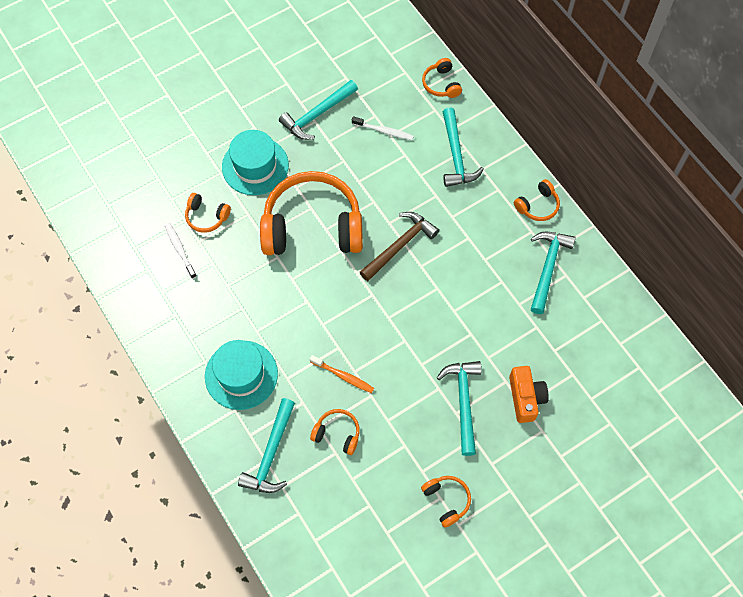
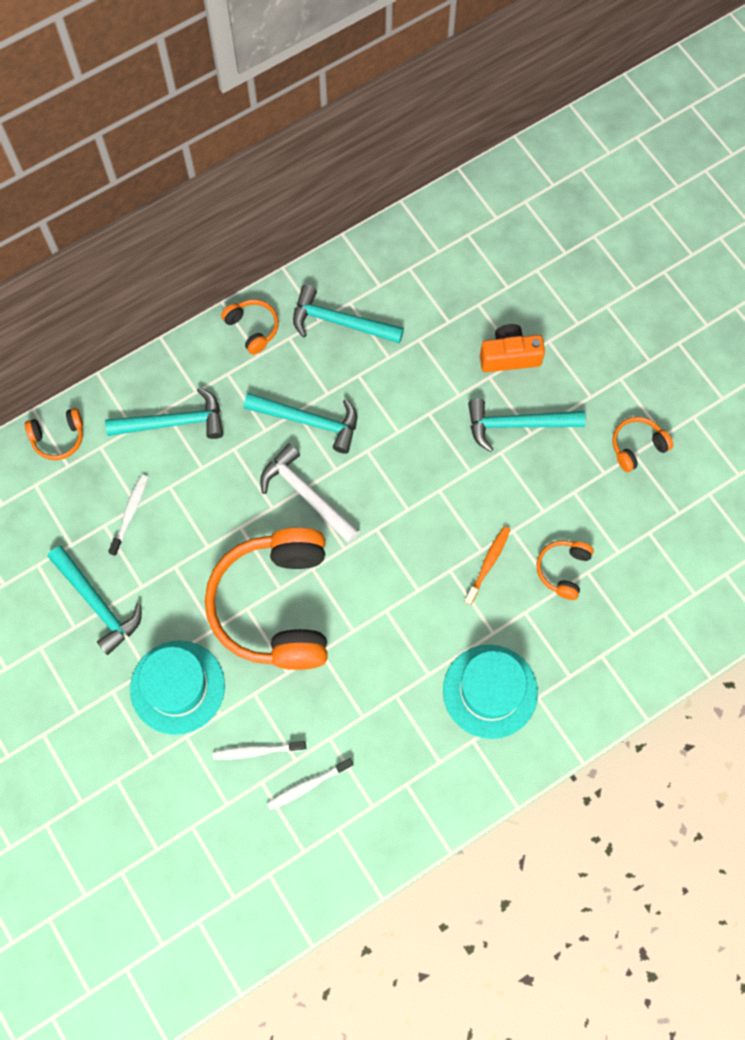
camera: 90 degrees left, 5 degrees up
(206, 217) = (257, 751): orange headphones -> white toothbrush
(270, 454) = (593, 649): turquoise hammer -> turquoise hammer (309, 421)
(400, 245) = (306, 494): brown hammer -> white hammer

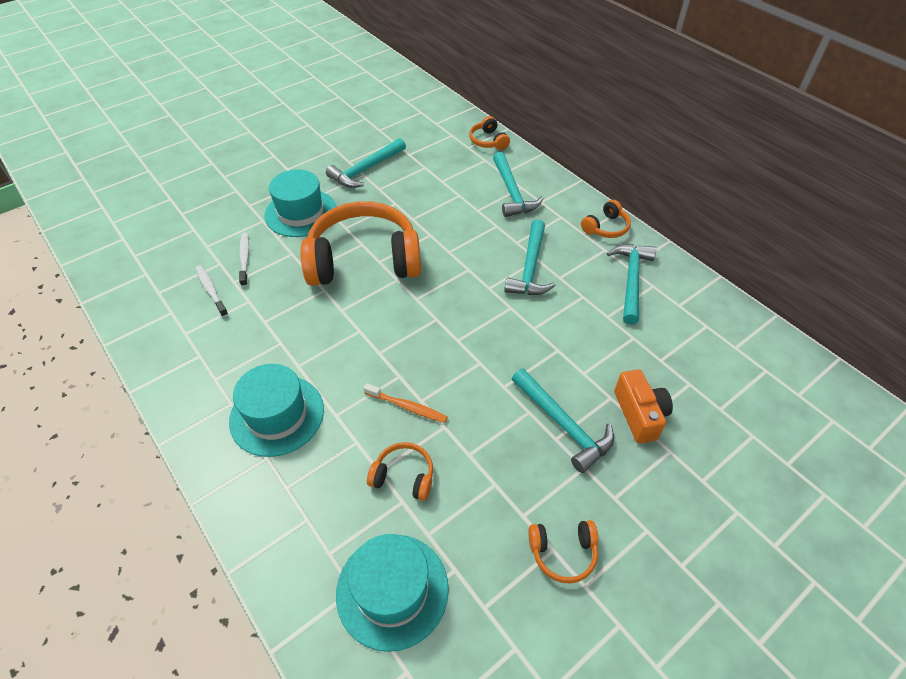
camera: 85 degrees right, 20 degrees down
(130, 513) = (435, 178): white toothbrush -> none
(306, 494) = (463, 271): white hammer -> none
(517, 424) = (563, 425): turquoise hammer -> turquoise hammer turned 150 degrees clockwise
(637, 446) = (563, 553): orange headphones -> orange headphones turned 120 degrees clockwise
(664, 583) = (392, 590): none -> turquoise hat

